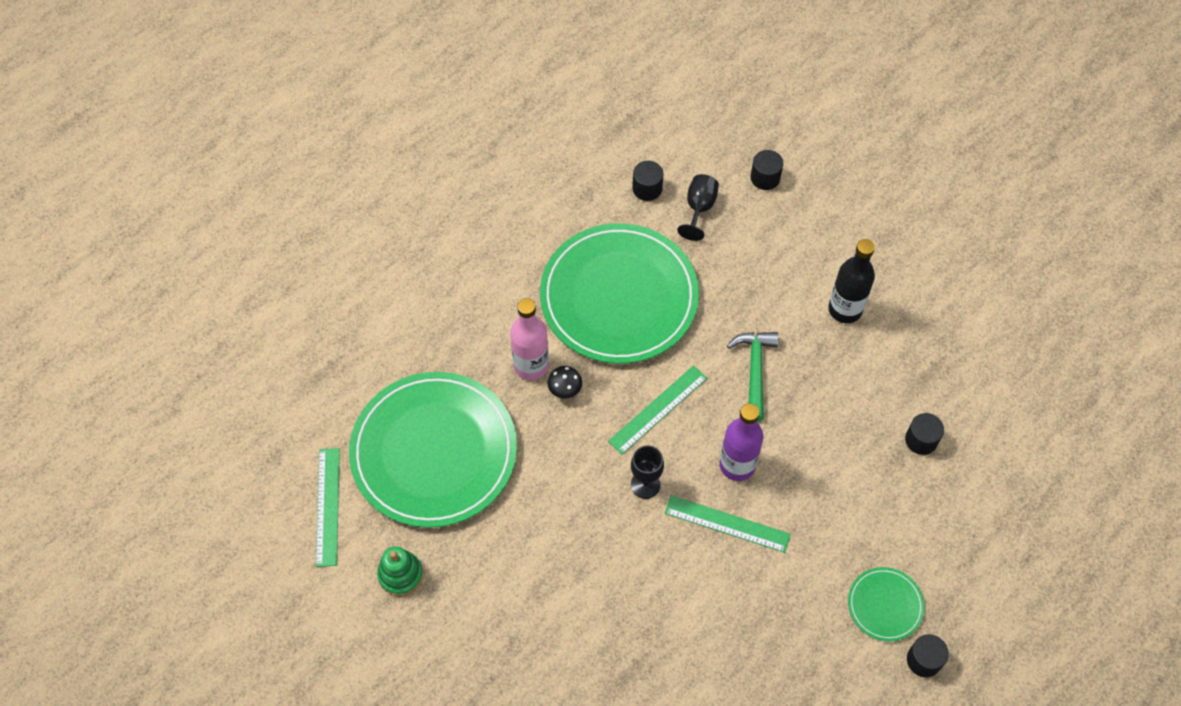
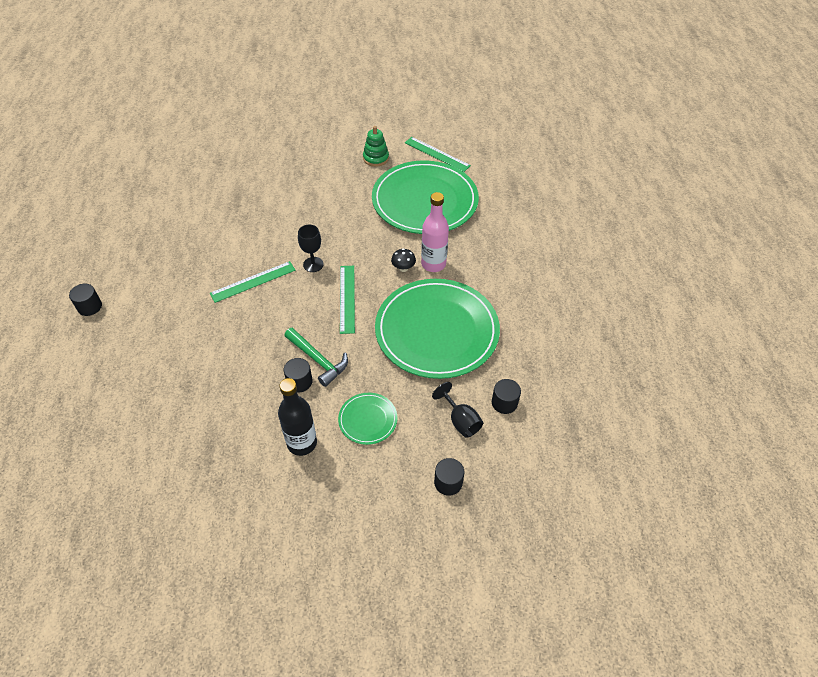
camera: 130 degrees right, 10 degrees down
(737, 465) = (276, 309): purple bottle -> none
(885, 605) = (132, 313): green plate -> green plate (368, 419)
(921, 440) = (180, 408): black cylinder -> black cylinder (299, 381)

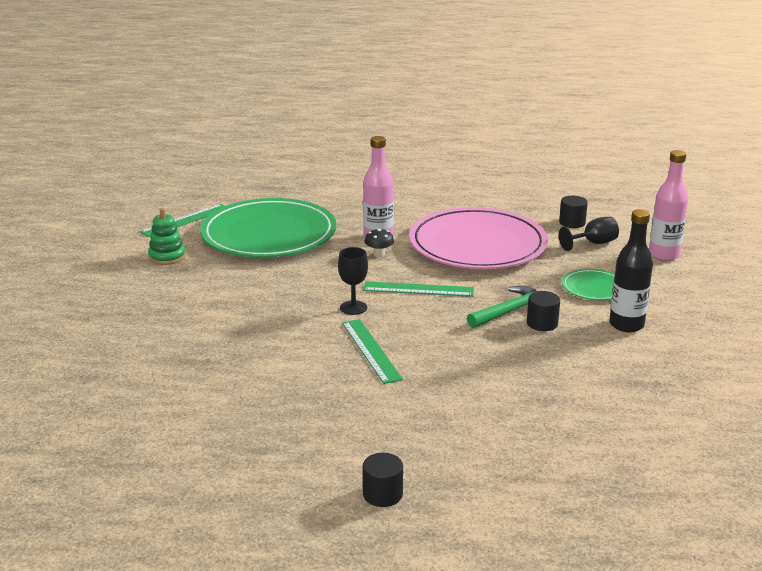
camera: 80 degrees left, 25 degrees down
(437, 331) = (477, 244): green plate -> pink plate
(448, 482) = (663, 255): black cylinder -> pink bottle

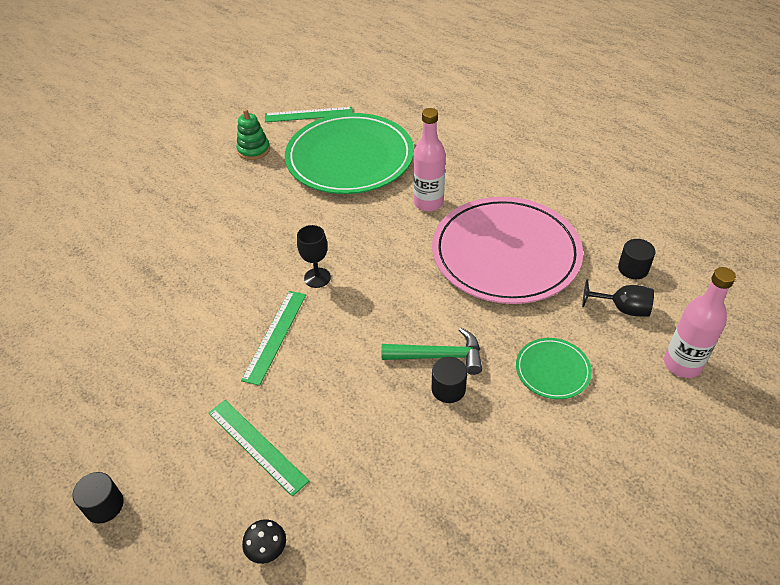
camera: 40 degrees right, 20 degrees up
(379, 254) = (407, 224): black mushroom -> black mushroom (267, 550)
(418, 289) = (391, 284): green ruler -> green ruler (257, 446)
(626, 325) = (526, 440): black bottle -> none

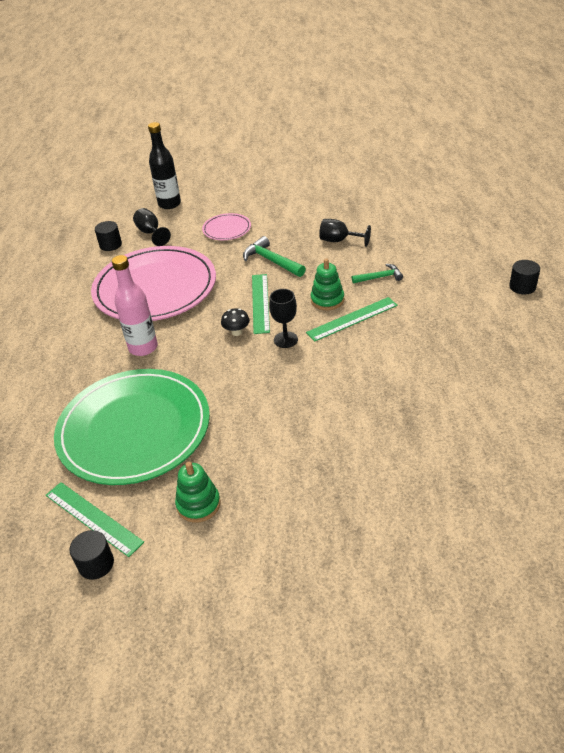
camera: 135 degrees left, 5 degrees down
(257, 446) = (415, 272): green ruler -> green ruler (260, 303)
(267, 550) = (443, 235): black mushroom -> black mushroom (236, 332)
(292, 410) = (379, 277): none -> green hammer
(322, 342) = (327, 300): none -> green stacking toy
(396, 441) = (339, 241): none -> black goblet
(448, 389) = (287, 246): black cylinder -> black cylinder (96, 564)
(552, 370) = (227, 229): green plate -> pink plate
(682, 364) = (169, 204): pink bottle -> black bottle

